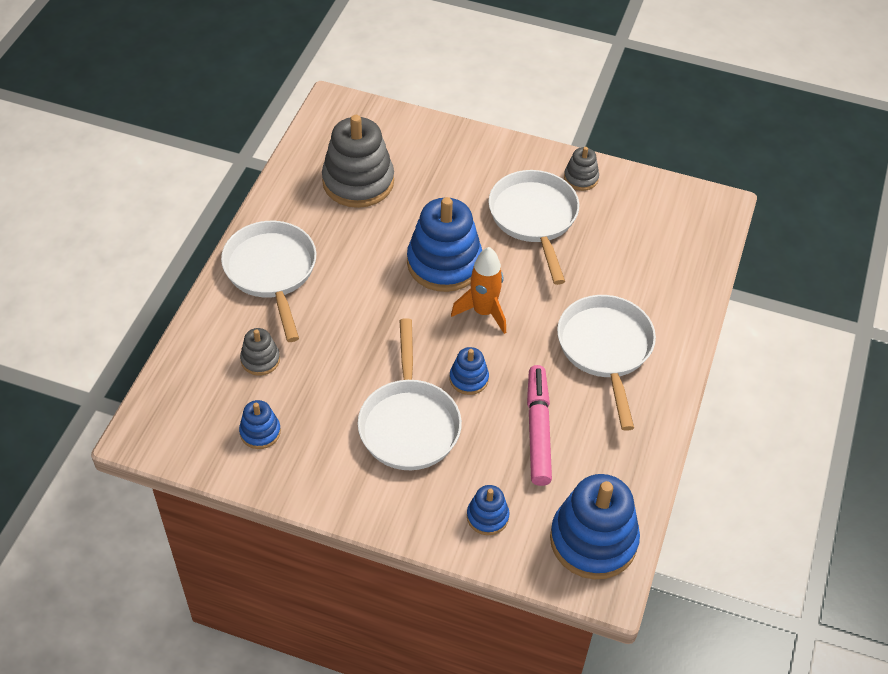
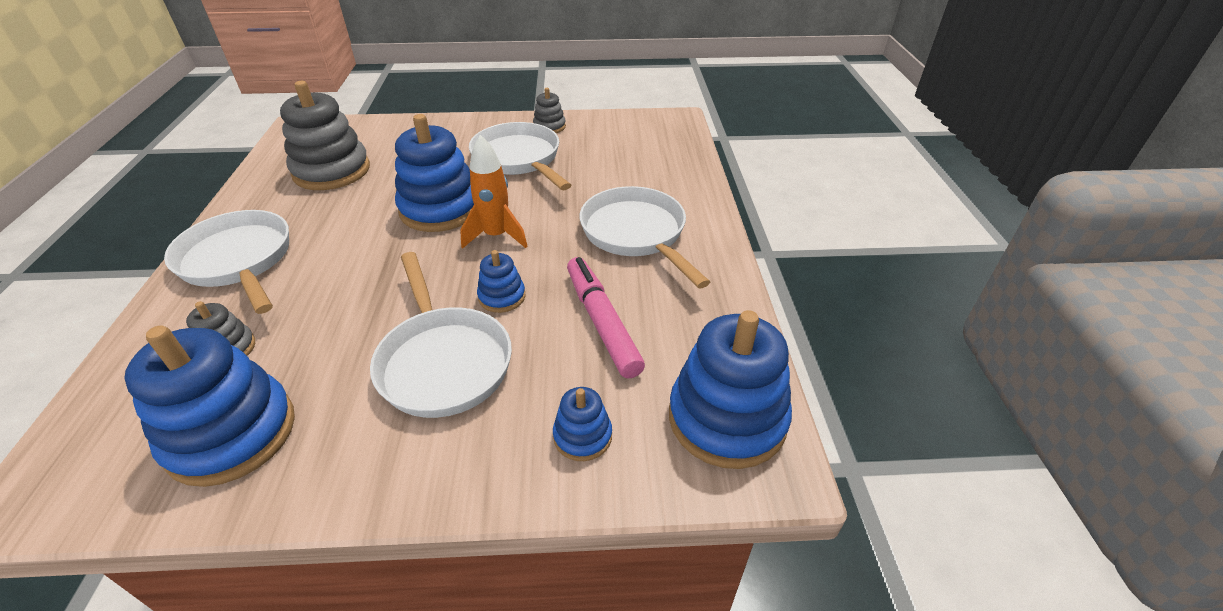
camera: 20 degrees left, 10 degrees down
(260, 432) = (231, 434): blue stacking toy -> blue stacking toy, size x2.05

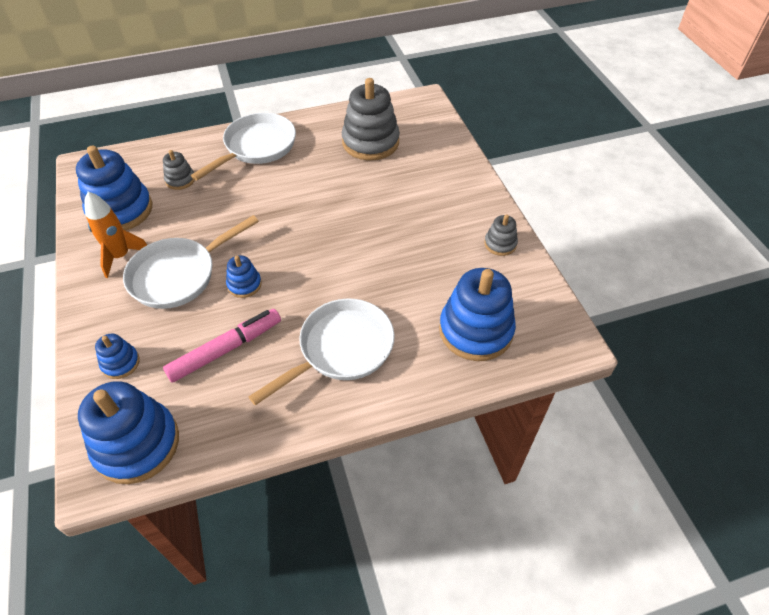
camera: 75 degrees right, 10 degrees up
(440, 209) = (340, 217): blue stacking toy -> blue stacking toy (475, 330)
(496, 236) = (314, 260): orange rocket -> orange rocket (121, 256)
(519, 159) = (431, 240): white pan -> none

